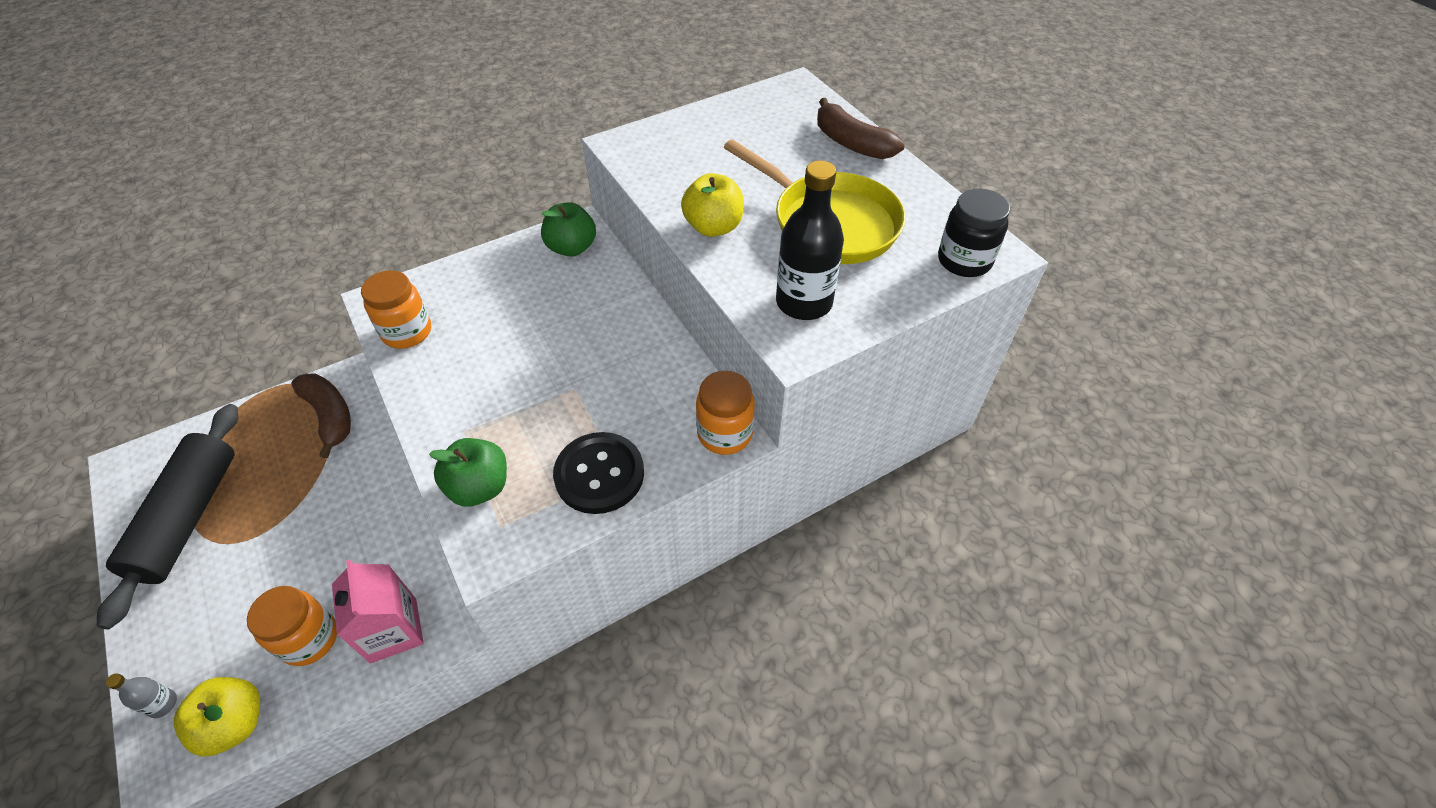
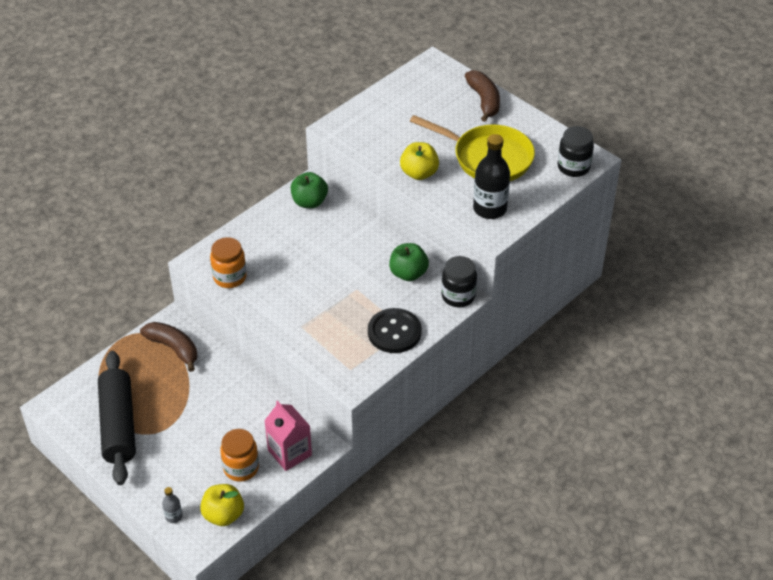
camera: 15 degrees left, 5 degrees down
(479, 487) = (327, 353): green apple -> green apple (408, 273)
(724, 434) = (458, 296): orange jar -> black jar
(851, 143) = (484, 100): brown banana -> brown banana turned 135 degrees counterclockwise

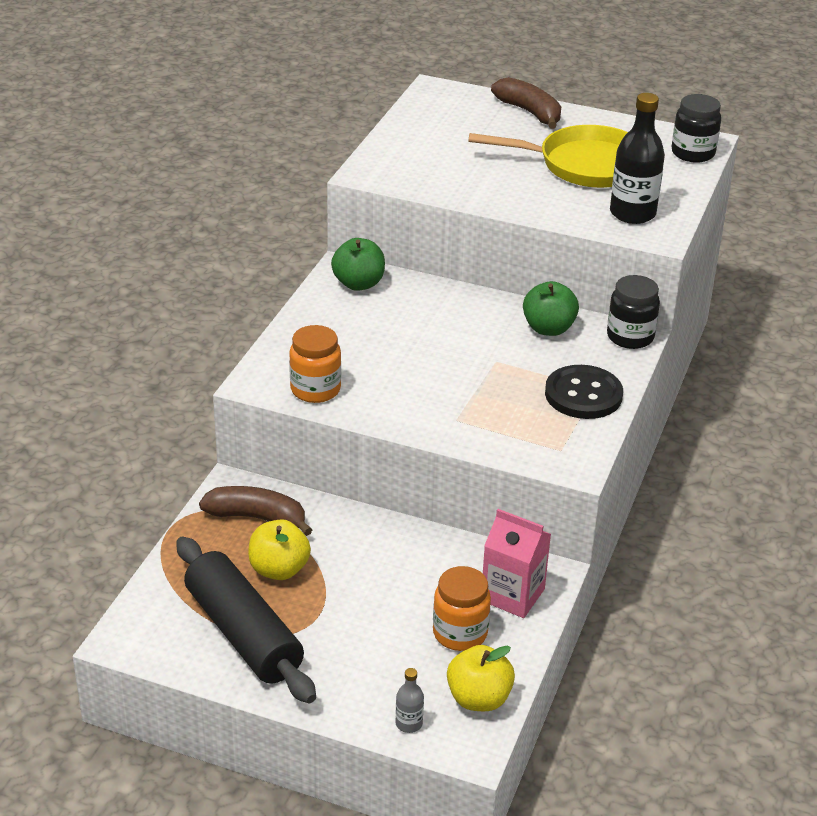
camera: 25 degrees left, 10 degrees down
(419, 173) = (514, 197): yellow apple -> yellow apple (279, 569)

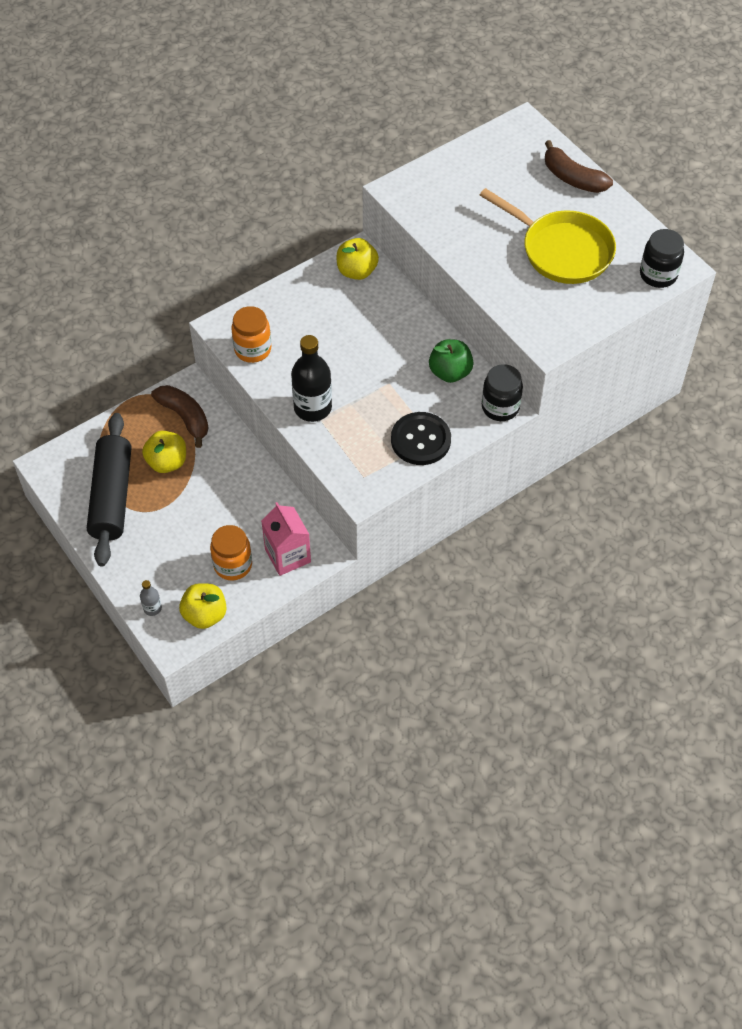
camera: 35 degrees right, 20 degrees up
(358, 284) = (357, 271): green apple -> yellow apple
(530, 112) = (572, 178): brown banana -> brown banana turned 135 degrees clockwise
(632, 213) = (550, 314): black bottle -> black bottle (312, 408)

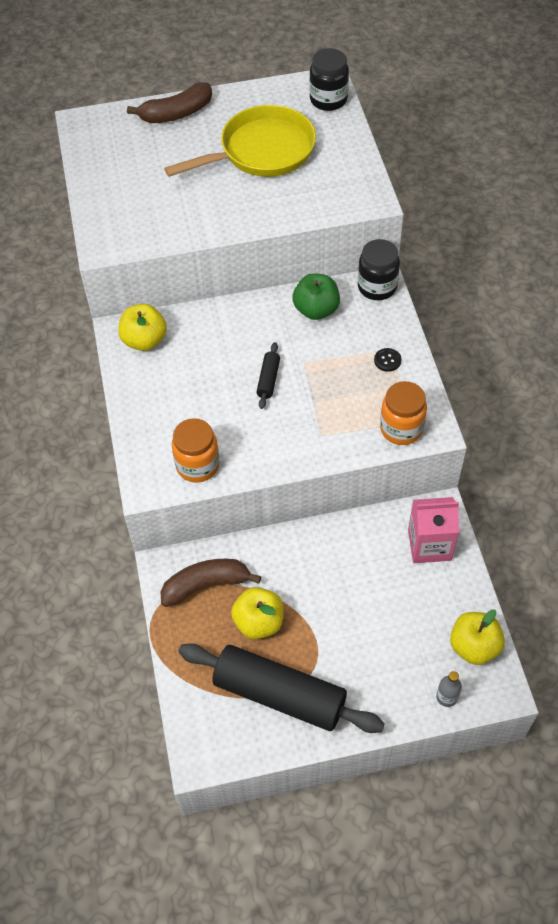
camera: 65 degrees left, 0 degrees up
(233, 565) = (421, 599): orange jar -> orange jar (401, 429)
(312, 408) = (304, 436): black bottle -> none
(358, 365) = (268, 379): none -> black rolling pin
(420, 440) = (387, 360): black button -> black button, size x0.42

